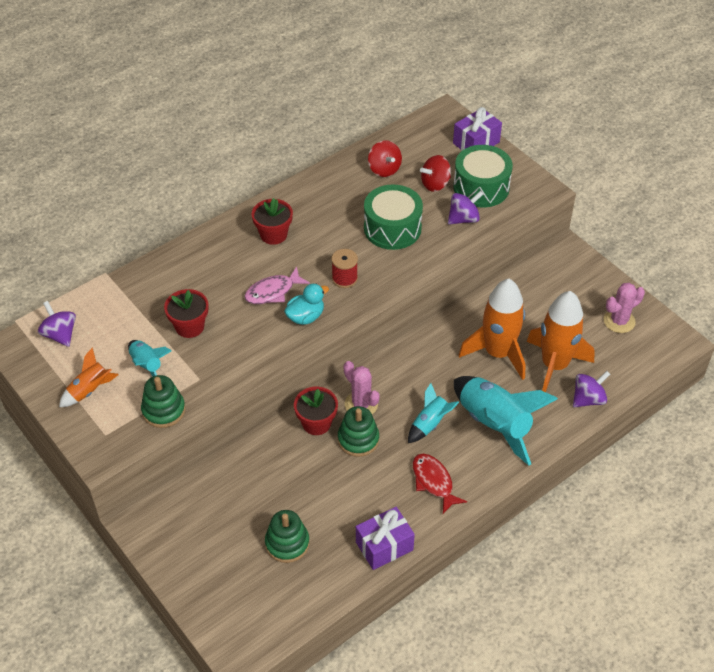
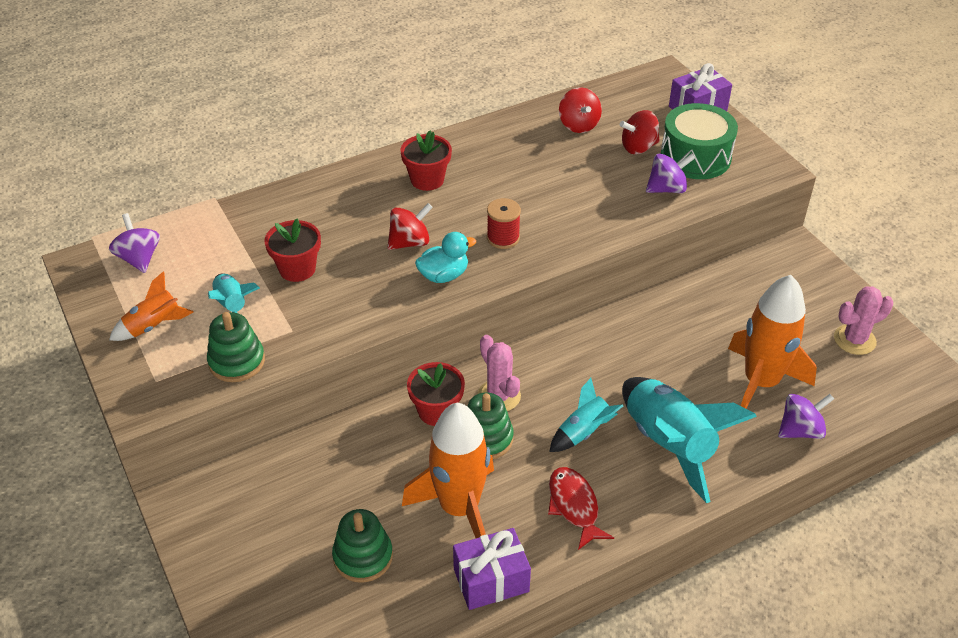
camera: 10 degrees right, 5 degrees down
(273, 292) = (410, 242): pink fish -> red spinning top
(392, 228) = (575, 189): green drum -> none
(498, 353) = (688, 358): orange rocket -> orange rocket (459, 508)

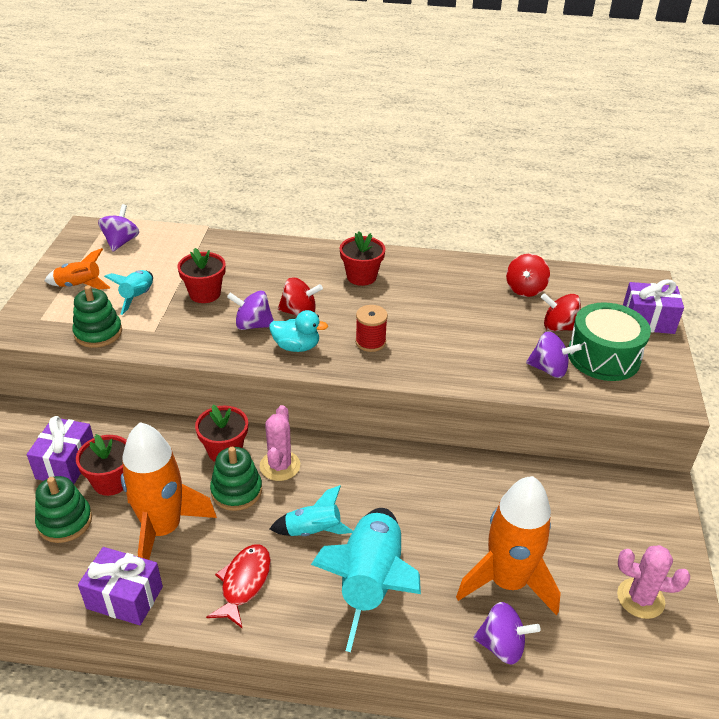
camera: 35 degrees right, 5 degrees down
(301, 508) = (66, 463): none -> purple gift
(364, 498) = (111, 482): none -> red flower pot
(380, 276) = (253, 325): none -> purple spinning top

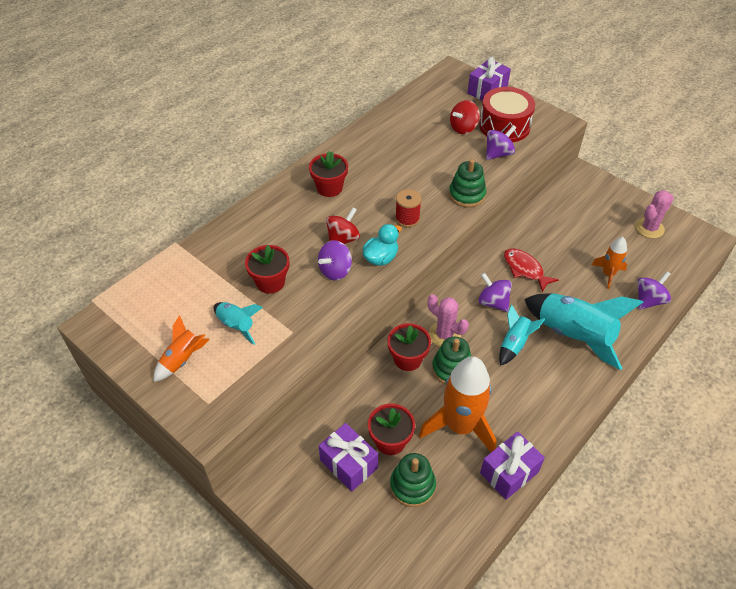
camera: 55 degrees left, 10 degrees up
(98, 333) = (263, 369): green stacking toy -> green stacking toy (467, 195)
(121, 242) = (141, 307): purple spinning top -> purple spinning top (493, 302)
(244, 583) = (536, 399): red fish -> red fish (525, 269)
(507, 581) = (608, 274): orange rocket -> orange rocket, size x0.52
(525, 289) = (414, 121): red spinning top -> none
(603, 356) = (504, 126): green drum -> red drum

